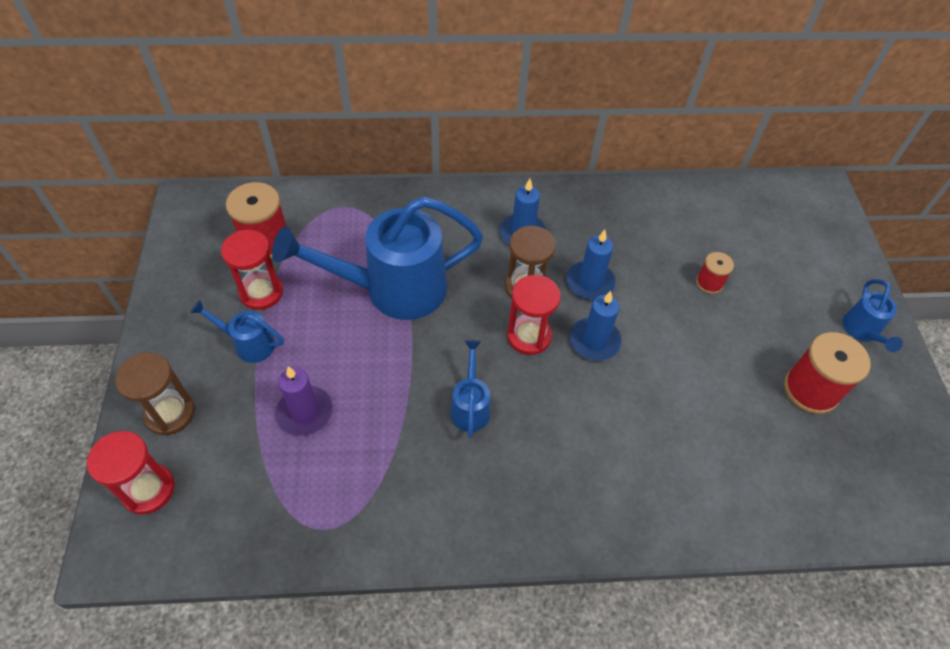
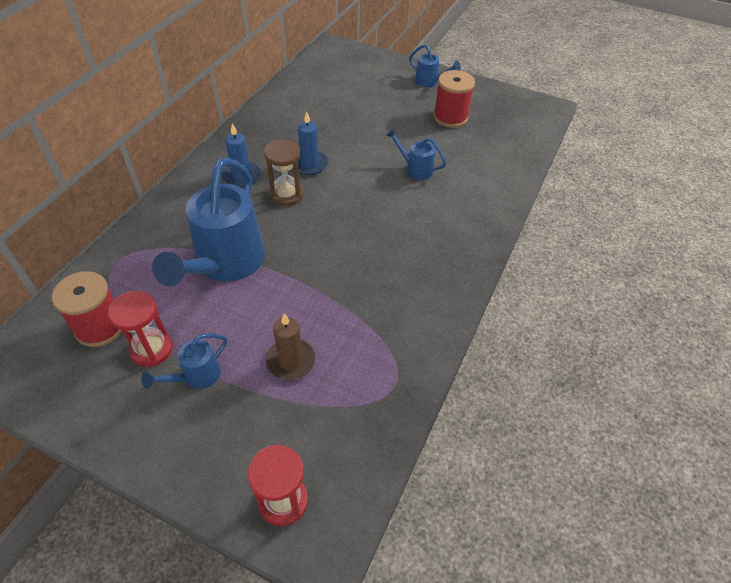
camera: 60 degrees left, 5 degrees down
(170, 413) = (220, 460): brown hourglass -> none
(305, 412) = (291, 361): purple candle -> brown candle
(470, 406) = (356, 263): blue watering can -> blue watering can (415, 169)
(529, 336) = (325, 211): red hourglass -> none
(594, 341) = (354, 183): blue candle -> none
(709, 283) = (353, 117): red spool -> none

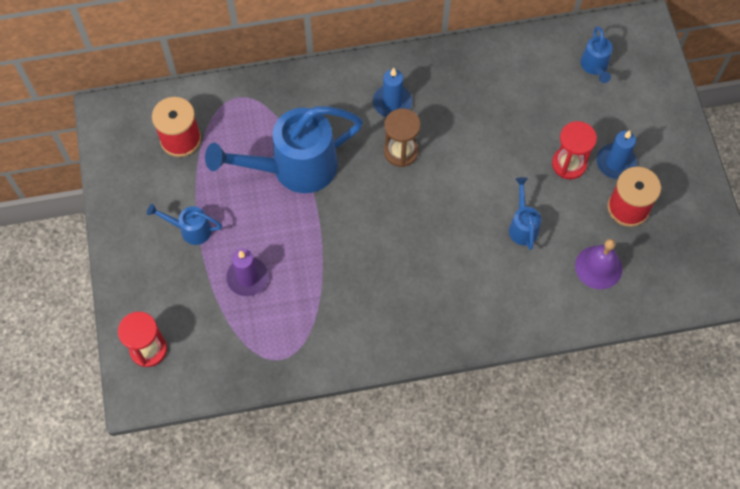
camera: 55 degrees right, 15 degrees up
(151, 349) = (189, 185): red hourglass -> red hourglass (569, 164)
(291, 361) = (247, 278): brown candle -> purple candle
(309, 164) = (452, 140): blue candle -> blue candle (615, 163)
(429, 82) = (670, 153): blue watering can -> blue watering can (595, 67)
(482, 152) = (598, 267): none -> purple bell

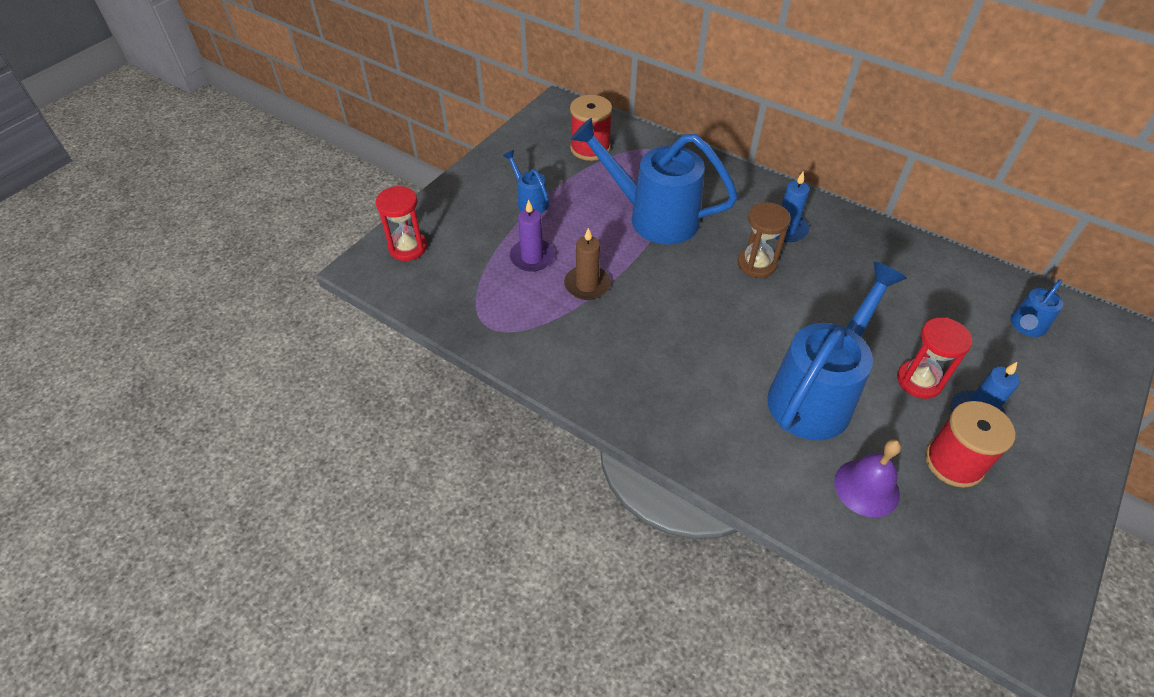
camera: 45 degrees right, 15 degrees down
(309, 267) = (587, 285): none -> brown candle
(522, 226) = (816, 394): blue watering can -> blue watering can, size x2.18

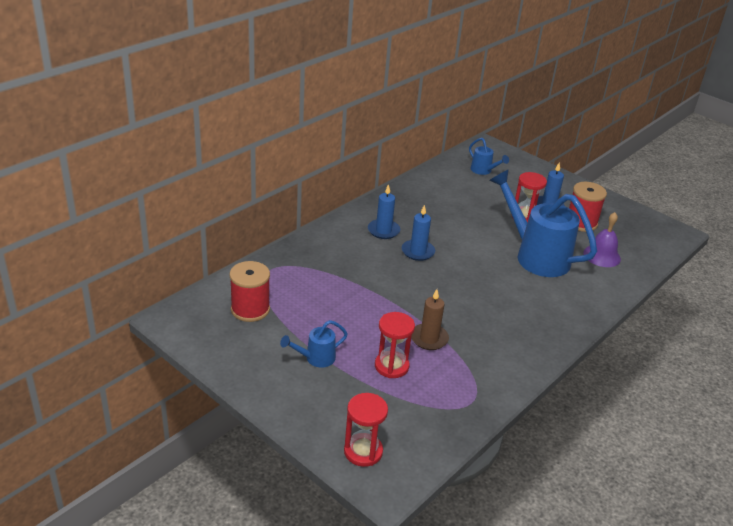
camera: 85 degrees left, 15 degrees down
(532, 257) = (391, 366): purple candle -> red hourglass
(653, 217) = (355, 290): blue watering can -> none
(756, 264) = (418, 252): brown hourglass -> blue candle

